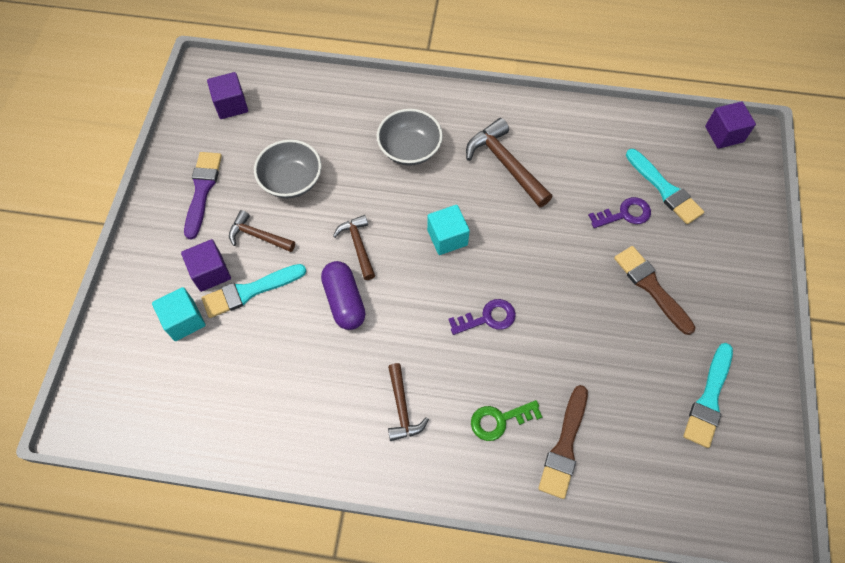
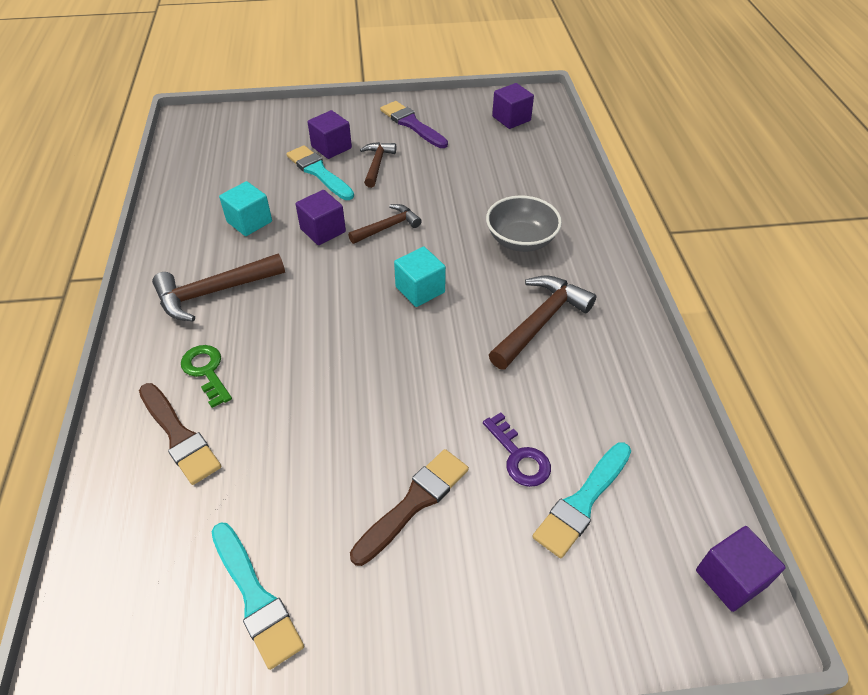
camera: 75 degrees right, 15 degrees down
(184, 320) = (282, 144): turquoise cube -> turquoise cube (249, 222)
(202, 190) = (412, 124): purple brush -> purple brush turned 120 degrees counterclockwise
(291, 181) = (444, 170): grey bowl -> none
(344, 301) = (323, 230): purple capsule -> purple cube
(402, 408) = (213, 292): brown hammer -> brown hammer, size x1.60
(487, 318) = (328, 340): purple key -> none
(564, 446) = (179, 436): brown brush -> brown brush turned 135 degrees counterclockwise
(709, 398) = (255, 597): turquoise brush -> turquoise brush turned 135 degrees counterclockwise

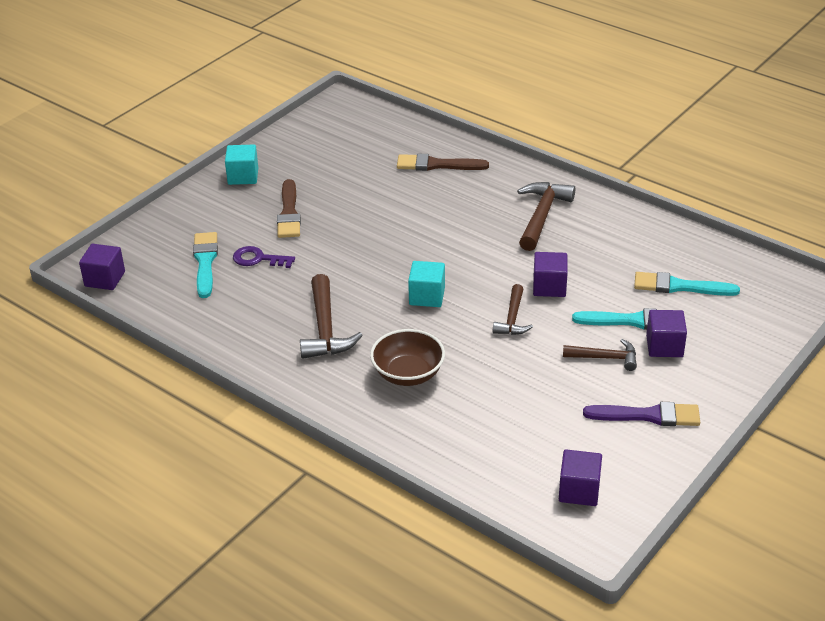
camera: 135 degrees right, 10 degrees down
(206, 371) = (473, 188): green key -> none
(249, 222) = (604, 259): turquoise cube -> turquoise cube (243, 176)
(255, 597) = (315, 153): turquoise brush -> turquoise brush (680, 286)
(377, 164) = (605, 358): brown hammer -> brown hammer turned 45 degrees counterclockwise
(521, 240) = (408, 374): grey bowl -> brown bowl

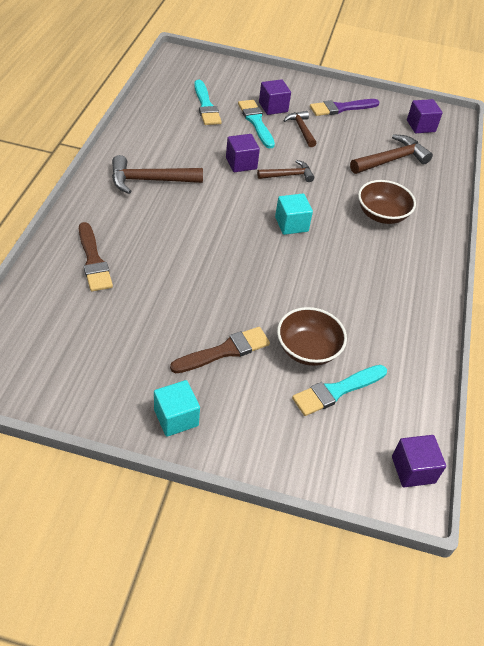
camera: 120 degrees left, 10 degrees up
(258, 259) = (308, 349): purple key -> brown bowl
(325, 329) = (367, 273): brown hammer -> brown hammer (391, 160)
(647, 416) = (341, 108): purple brush -> purple brush turned 90 degrees counterclockwise

